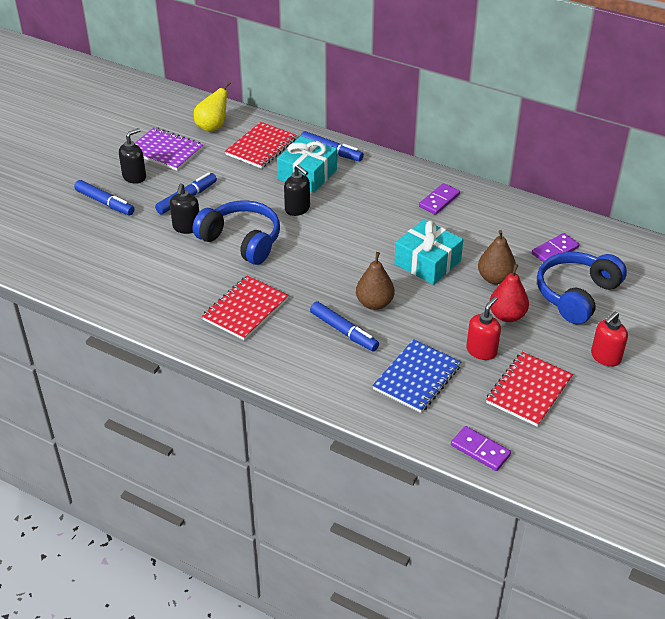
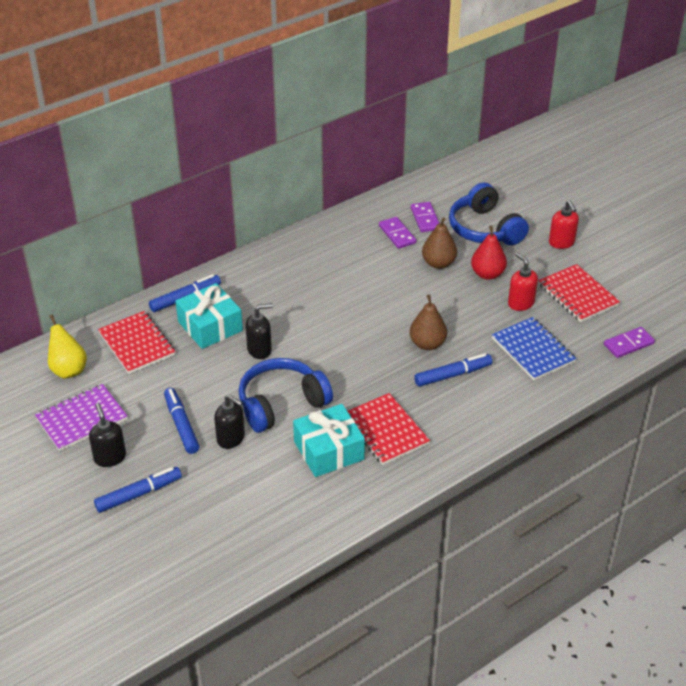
camera: 65 degrees left, 0 degrees up
(427, 262) = (393, 294): turquoise gift -> turquoise gift (329, 450)
(439, 200) = (314, 257): purple domino -> purple domino (397, 234)

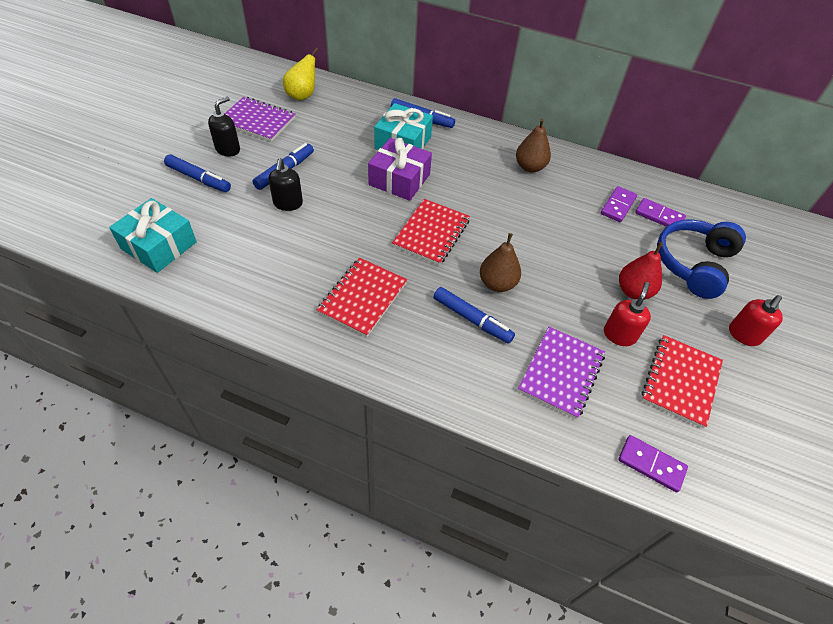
camera: 55 degrees right, 10 degrees up
(137, 344) = (353, 115): red notebook -> red notebook (431, 233)
(259, 350) = (399, 179): black soap dispenser -> purple gift
(281, 404) = (347, 217): blue headphones -> none
(329, 450) = (313, 269): turquoise gift -> turquoise gift (159, 245)
(425, 219) = (659, 216): purple domino -> purple domino turned 75 degrees clockwise
(438, 263) = (610, 249): brown pear -> brown pear (530, 167)
(533, 350) = (561, 373): blue notebook -> purple notebook

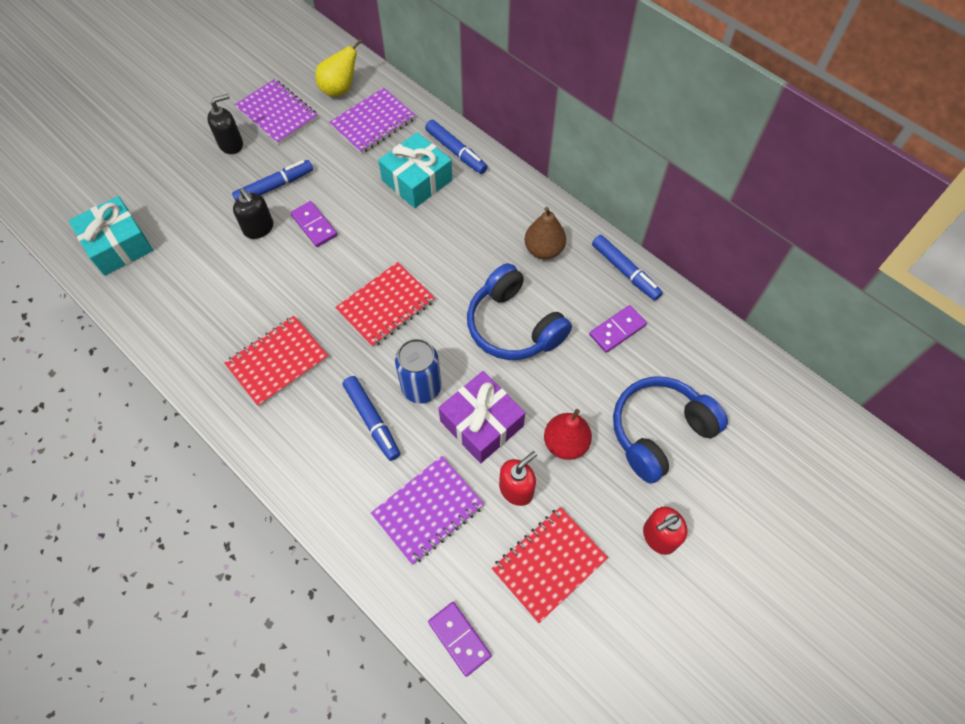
camera: 25 degrees right, 10 degrees up
(198, 178) = (187, 174): blue marker -> blue marker (625, 271)
(288, 204) = (259, 228): black soap dispenser -> black soap dispenser turned 60 degrees counterclockwise
(343, 112) = (373, 122): none -> purple notebook
(399, 179) = (387, 228): purple gift -> purple gift (481, 423)
(497, 283) = (421, 387): brown pear -> blue can
(541, 222) = (513, 326): none -> blue headphones
(659, 216) = (659, 358): purple domino -> purple domino (314, 225)

